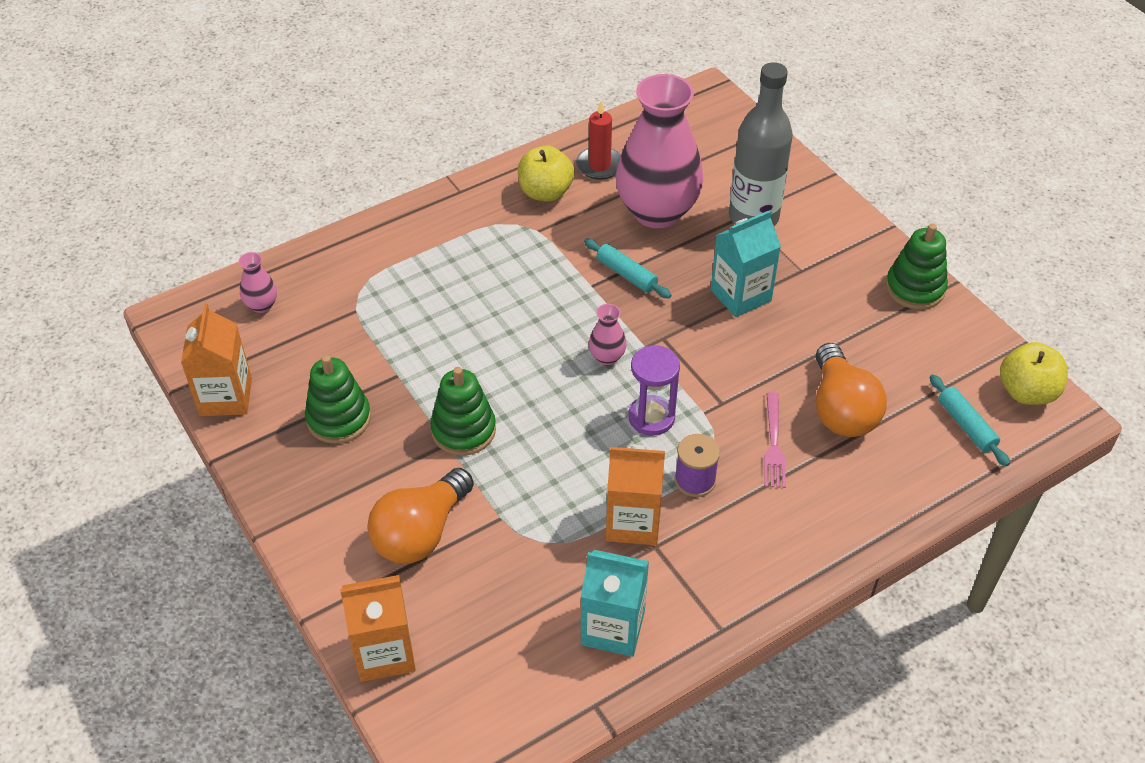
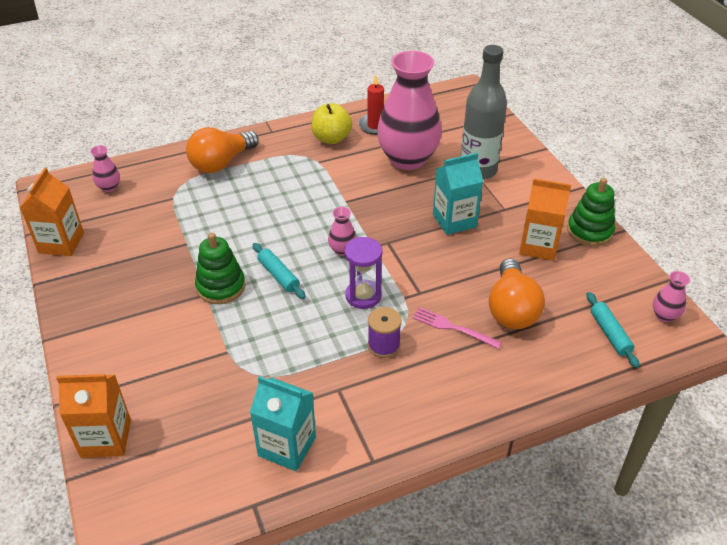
camera: 10 degrees right, 5 degrees down
(339, 418) = (134, 267): green stacking toy -> none
(421, 533) = (164, 354): orange light bulb -> orange light bulb (221, 163)
(626, 274) = (373, 197): turquoise rolling pin -> turquoise rolling pin (279, 275)
(633, 522) = (326, 369): orange carton -> orange carton (538, 246)
(774, 444) = (452, 327): pink fork -> pink fork turned 105 degrees clockwise
(1026, 392) = (664, 315): yellow apple -> pink vase

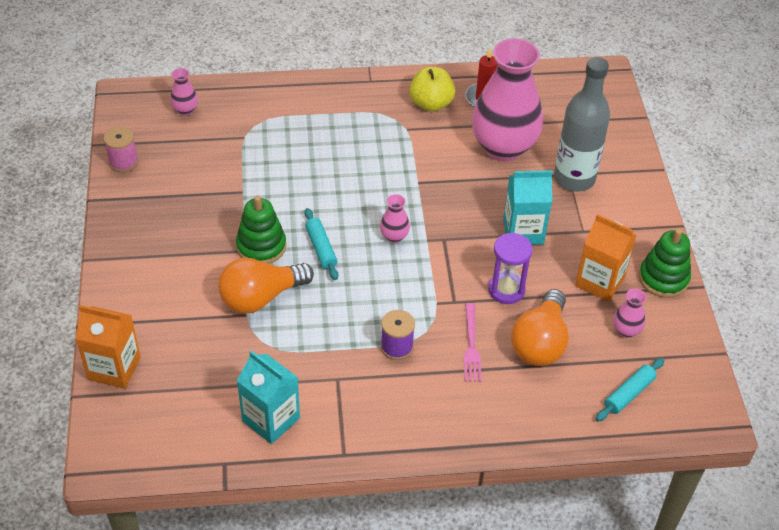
camera: 15 degrees right, 5 degrees up
(61, 243) = (123, 162): orange carton -> pink spool
(221, 163) = (305, 107): orange light bulb -> orange light bulb (261, 297)
(363, 296) = (396, 291): purple hourglass -> purple hourglass (506, 290)
(452, 327) = (471, 346): pink fork -> pink fork turned 135 degrees counterclockwise
(610, 334) = (629, 394): turquoise rolling pin -> turquoise rolling pin turned 45 degrees clockwise
(664, 315) = (696, 390): pink vase -> pink vase (626, 330)

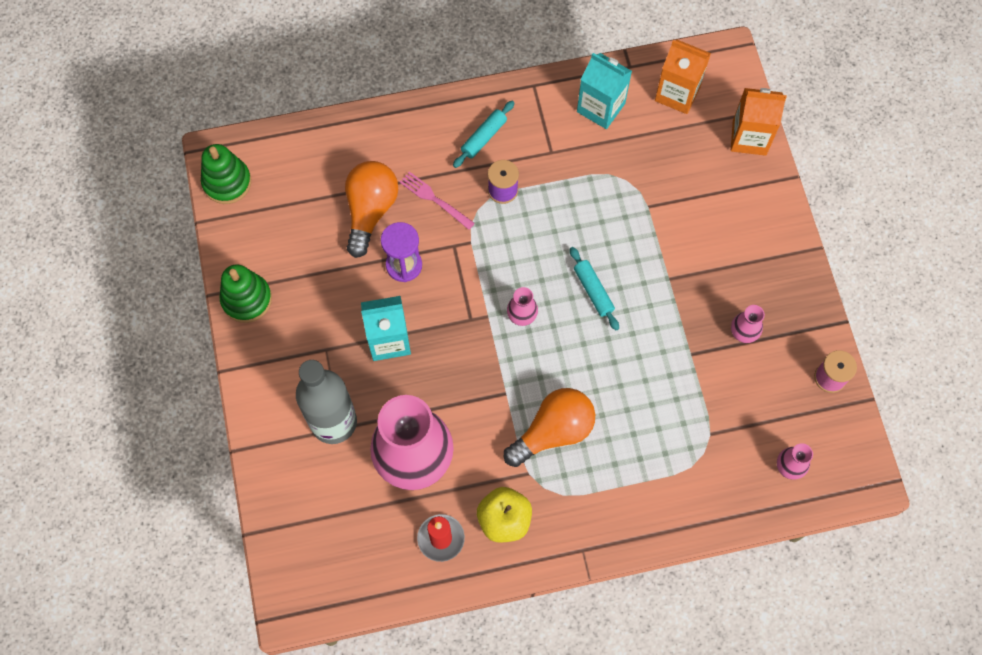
camera: 175 degrees right, 20 degrees up
(261, 246) = (653, 285): green stacking toy -> green stacking toy (227, 182)
(261, 297) = (639, 226): orange light bulb -> orange light bulb (553, 431)
(471, 346) = (434, 199): pink fork -> pink fork turned 45 degrees counterclockwise
(599, 282) = (311, 287): orange carton -> orange carton (677, 93)
(626, 330) = (288, 234): pink vase -> pink vase (743, 333)
(629, 394) = (290, 169): turquoise rolling pin -> turquoise rolling pin (483, 137)

